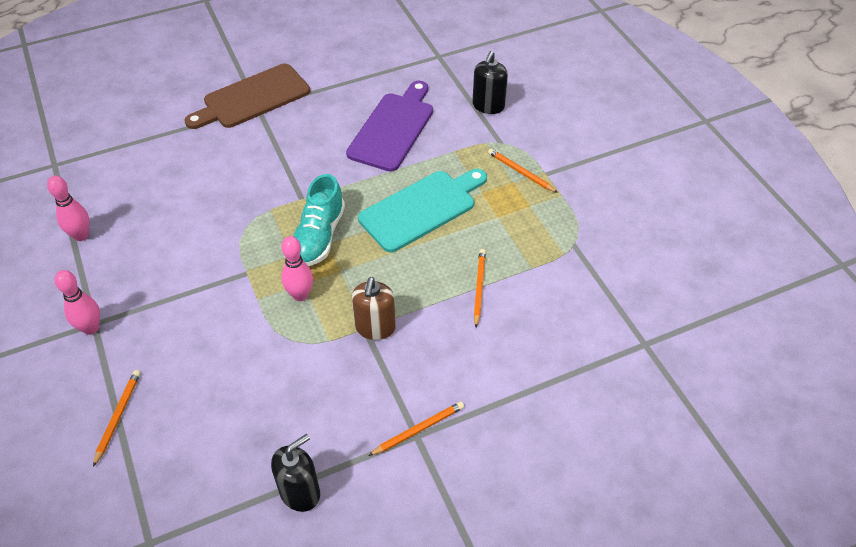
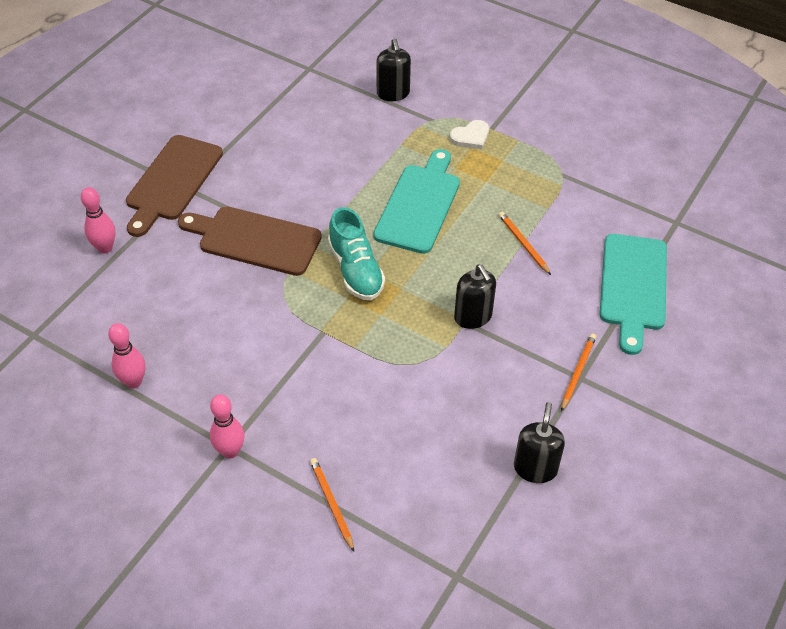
camera: 35 degrees left, 0 degrees up
(267, 172) = (255, 240): none -> brown cutting board
(300, 295) = (387, 325): pink bowling pin -> pink bowling pin (105, 248)
(375, 327) = (473, 317): brown soap dispenser -> black soap dispenser
(393, 128) = (330, 149): purple cutting board -> none
(520, 172) = (470, 137): orange pencil -> white heart
(544, 381) = (633, 286): none -> turquoise cutting board

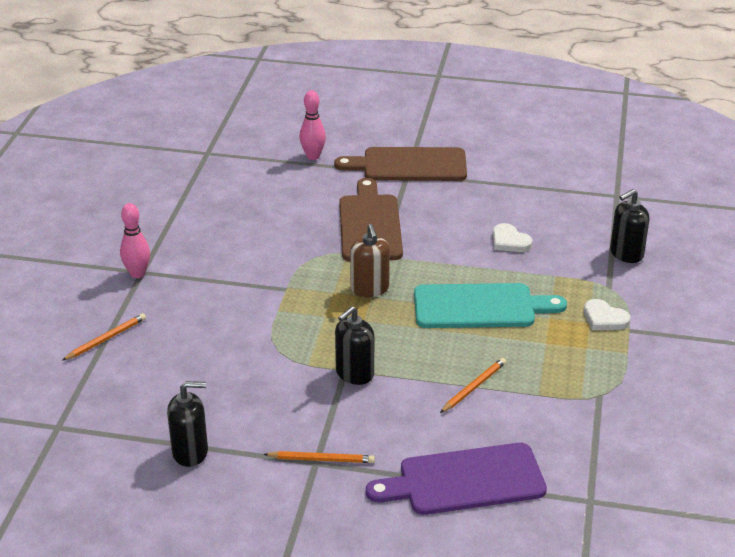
camera: 70 degrees right, 15 degrees down
(133, 382) = (184, 209): pink bowling pin -> none
(336, 155) = (509, 241): none -> white heart
(356, 270) = (370, 289): turquoise shoe -> brown soap dispenser
(633, 286) = (465, 480): turquoise cutting board -> purple cutting board

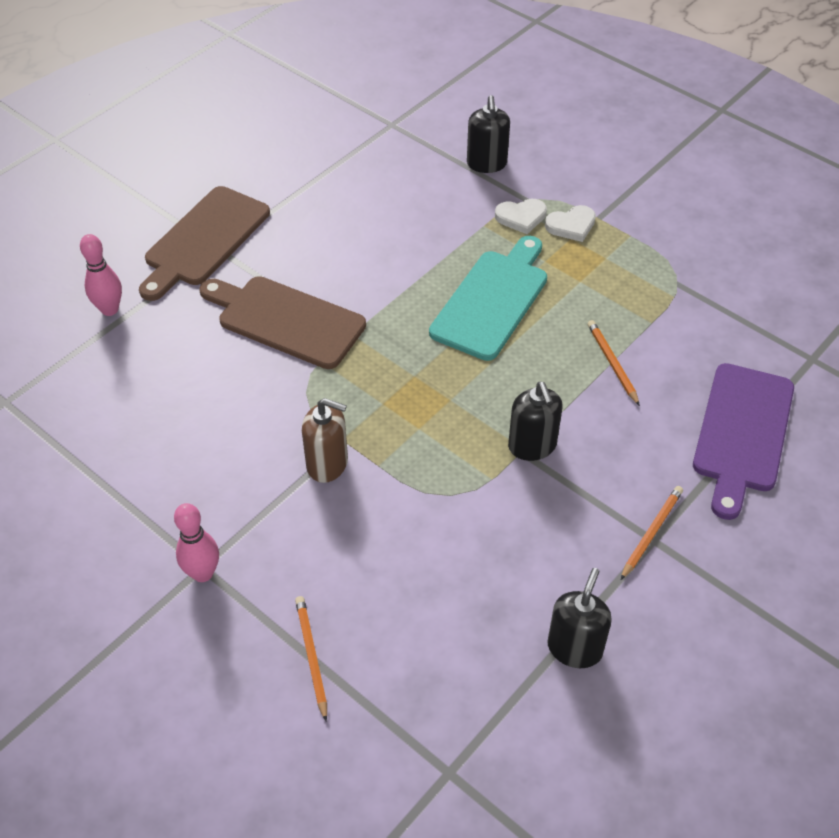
camera: 60 degrees left, 15 degrees up
(370, 289) = (399, 371): brown soap dispenser -> brown soap dispenser (327, 464)
(509, 241) = (403, 230): white heart -> white heart (521, 217)

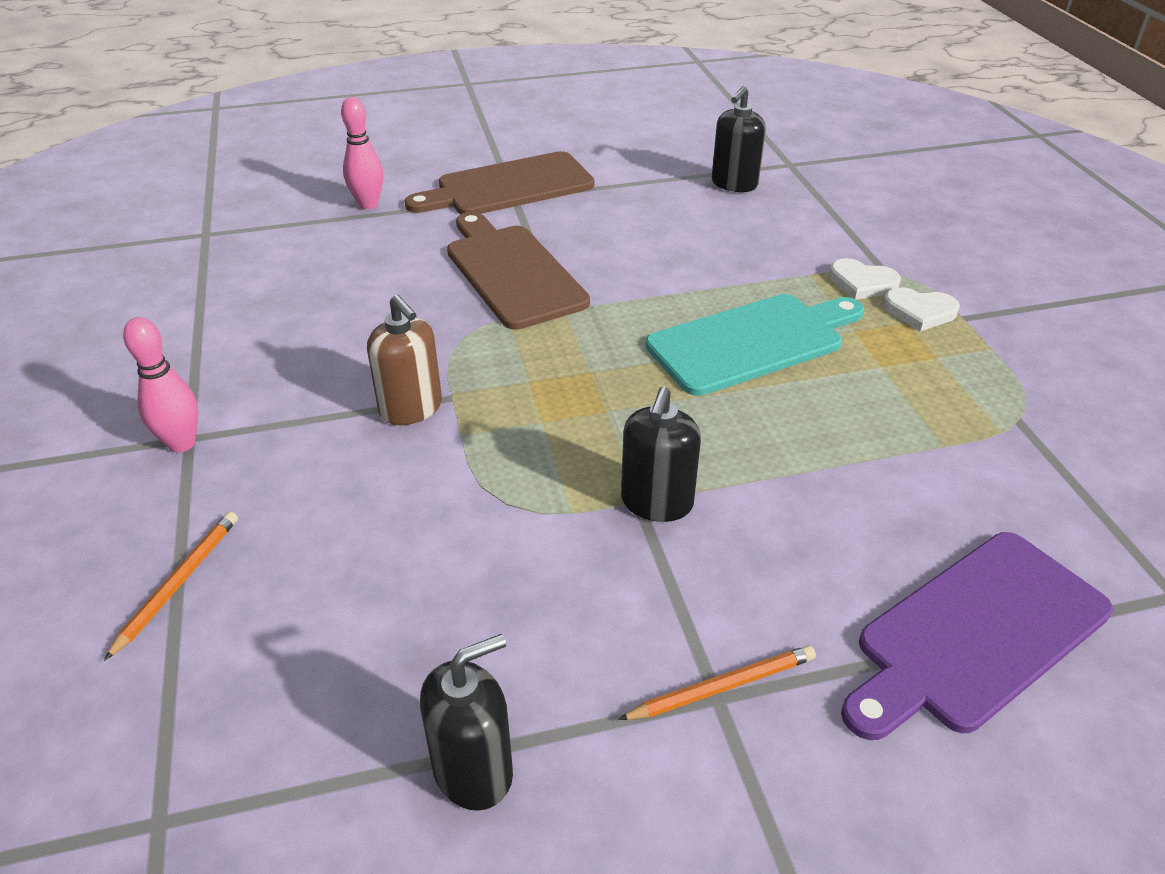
camera: 35 degrees right, 10 degrees down
(486, 164) = (865, 226): black soap dispenser -> black soap dispenser (734, 184)
(612, 363) = (847, 465): orange pencil -> none

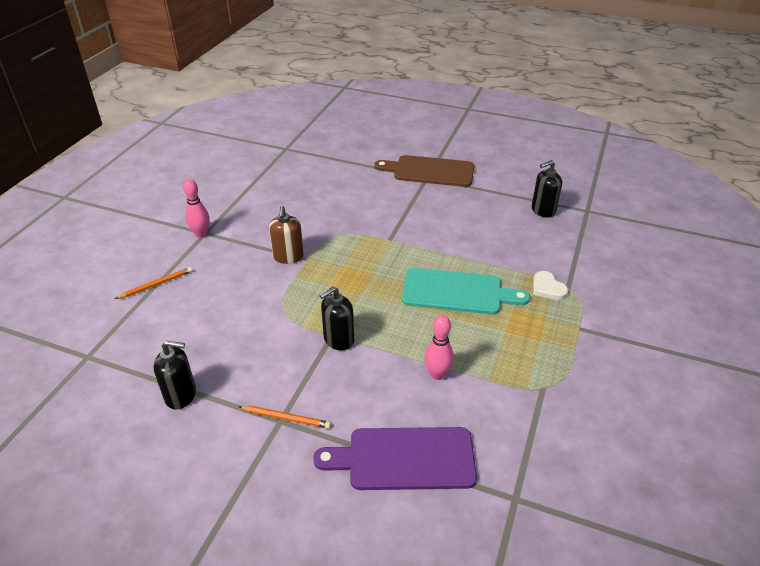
camera: 35 degrees right, 0 degrees up
(368, 204) = (360, 158): pink bowling pin -> pink bowling pin (437, 374)
(512, 272) = (387, 214): brown cutting board -> none
(919, 311) = (560, 315): white heart -> none

